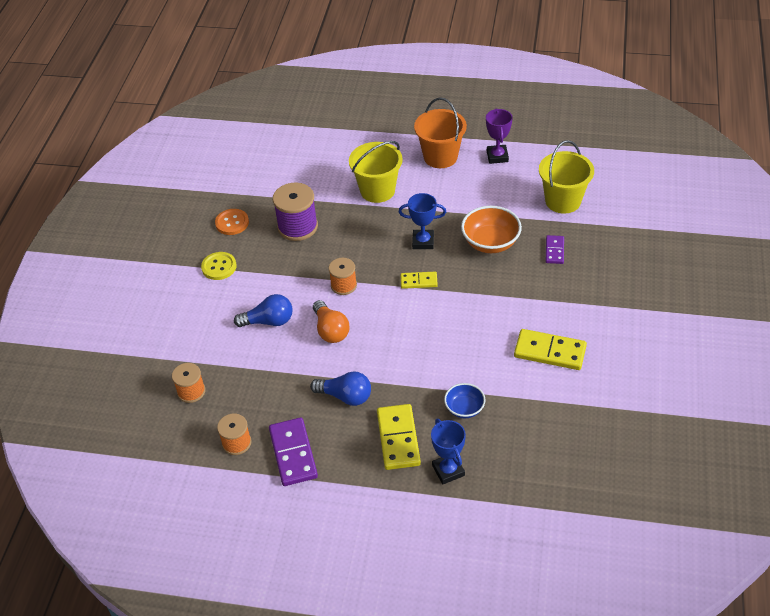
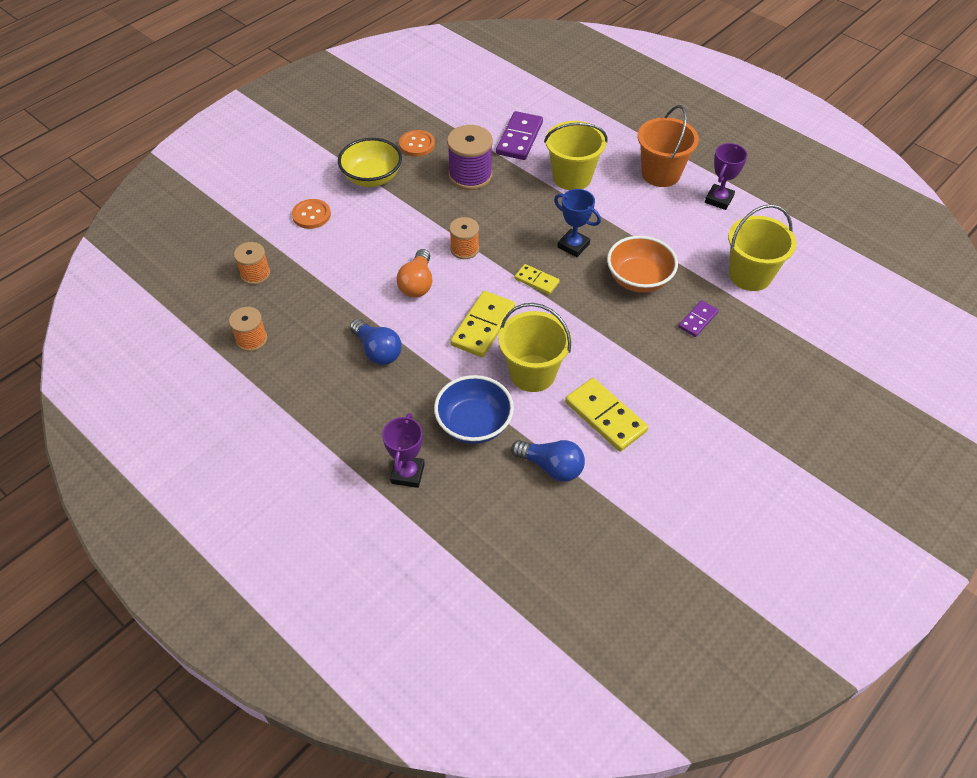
camera: 30 degrees right, 5 degrees up
(195, 321) = (311, 215): none -> orange button
(219, 267) = (372, 178): yellow button -> yellow bowl
(268, 321) = (371, 247): blue light bulb -> blue light bulb (551, 467)
(293, 453) = (288, 376): purple domino -> purple domino (519, 138)
(398, 438) = (389, 417): yellow domino -> yellow domino (483, 326)
(448, 470) = (407, 473): blue trophy -> purple trophy
(464, 408) = (474, 424): blue bowl -> blue bowl, size x1.66
(474, 349) = (532, 373): none -> yellow bucket

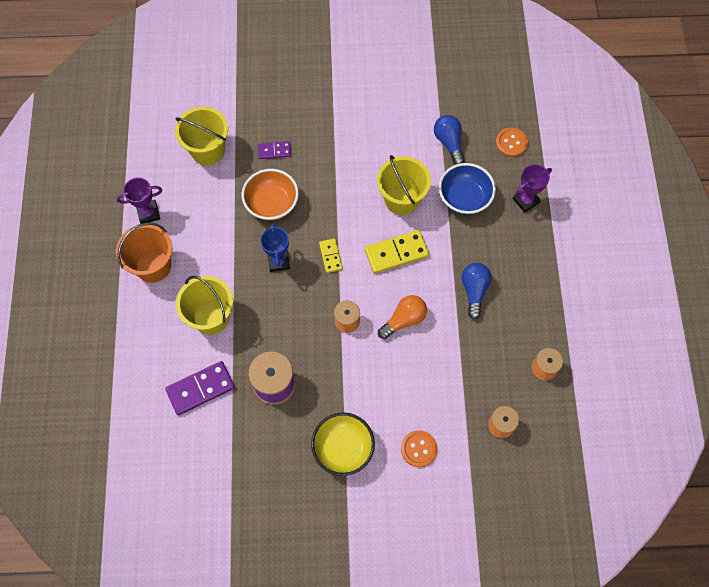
camera: 135 degrees left, 15 degrees up
(417, 144) = (277, 454): orange button -> orange button (511, 143)
(605, 416) = (391, 143): yellow domino -> none

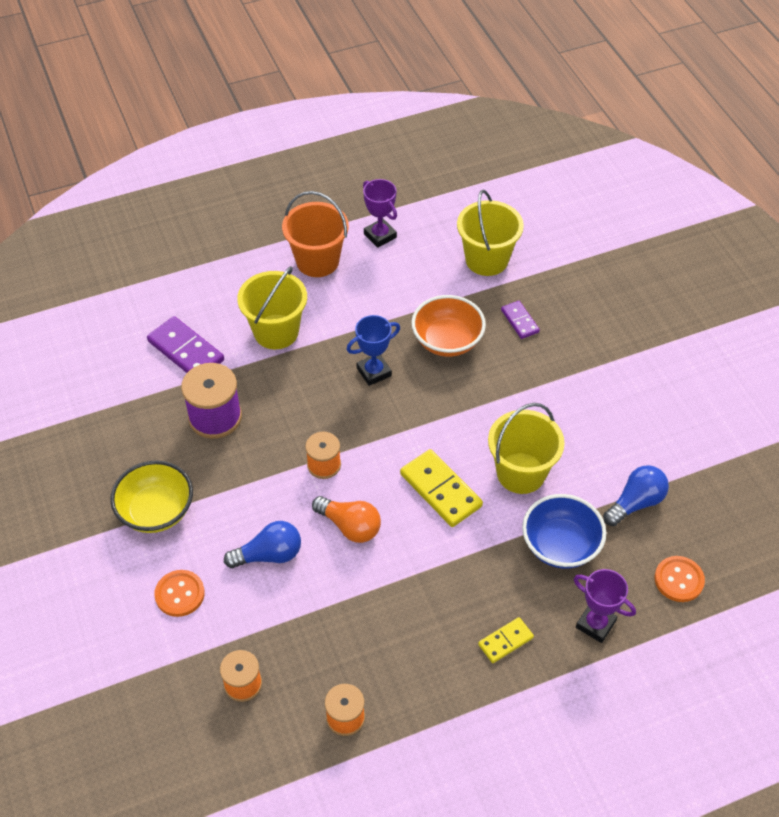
camera: 70 degrees right, 15 degrees down
(330, 256) = (404, 421): yellow domino -> yellow domino (505, 641)
(474, 291) = (425, 596): blue light bulb -> blue light bulb (269, 555)

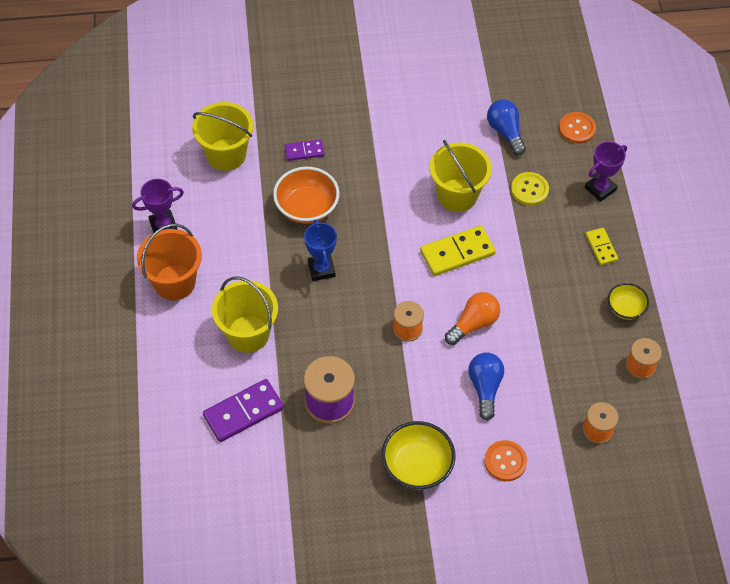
camera: 75 degrees left, 5 degrees up
(424, 685) = (625, 308): none -> yellow bowl
(560, 545) = (529, 190): blue bowl -> yellow button

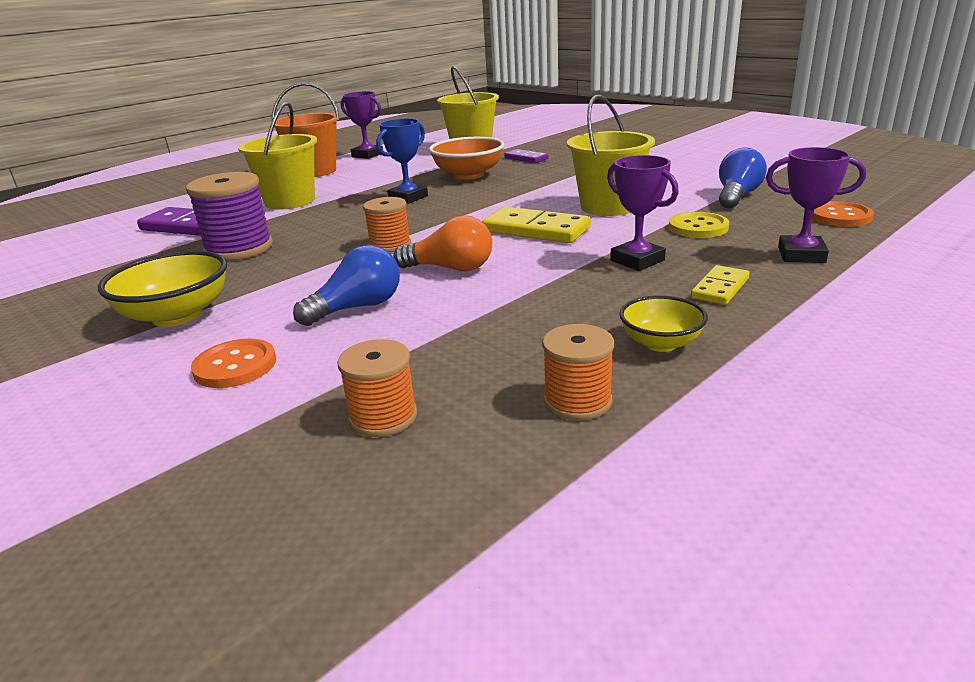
camera: 55 degrees right, 30 degrees down
(543, 248) = (637, 260): none -> purple trophy

